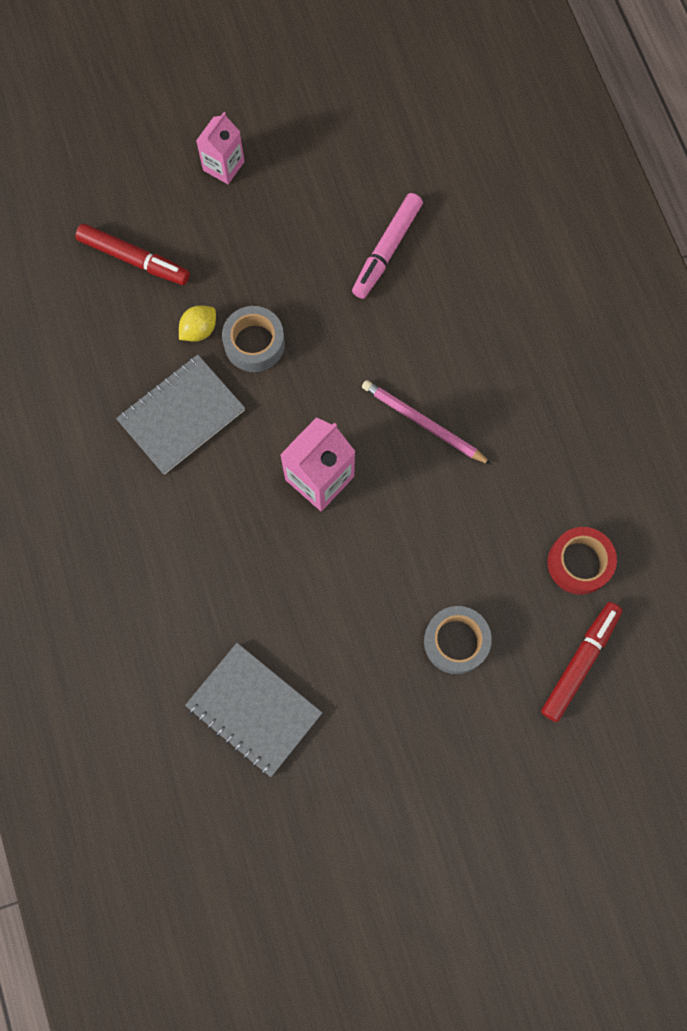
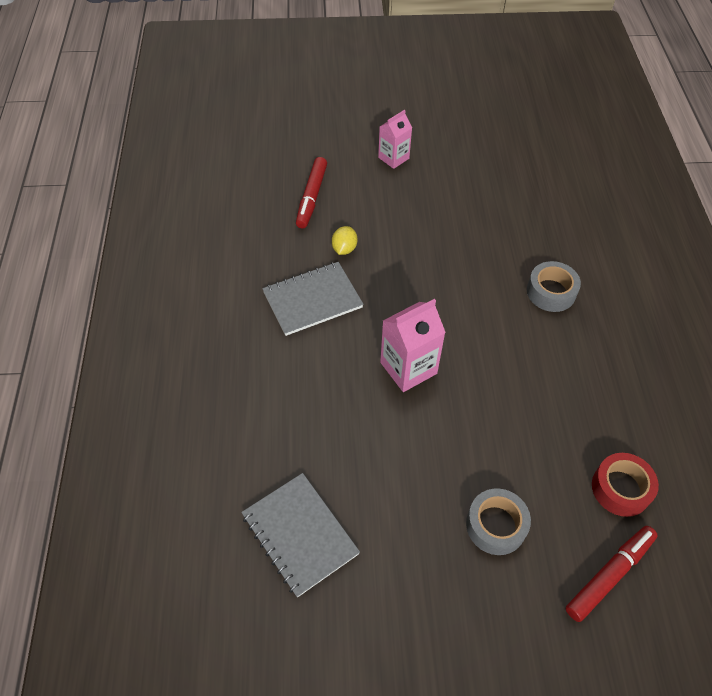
camera: 15 degrees right, 20 degrees down
(134, 259) = (311, 197): red marker -> red marker turned 60 degrees clockwise
(199, 330) = (344, 249): yellow lemon -> yellow lemon turned 45 degrees counterclockwise
(254, 343) = (383, 266): grey tape -> grey tape (551, 292)
(386, 250) = (500, 230): pink marker -> none
(423, 423) = (503, 349): pink pencil -> none

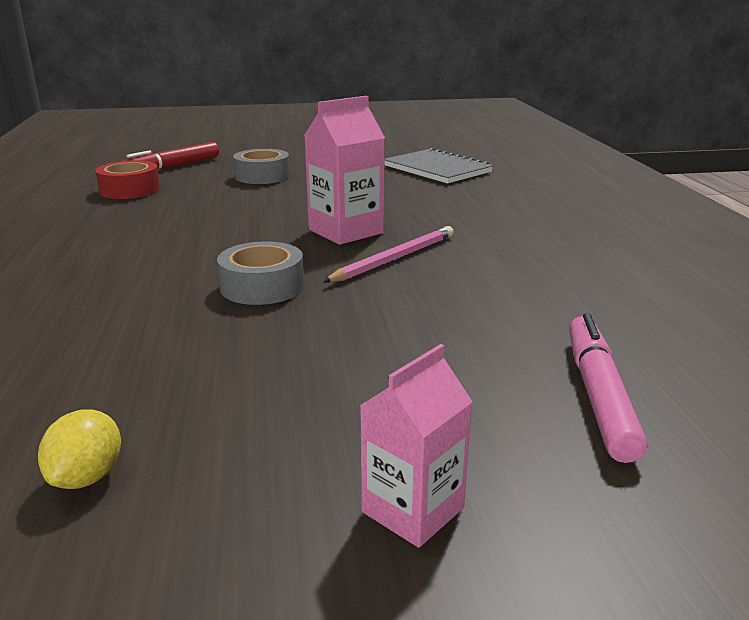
camera: 175 degrees right, 30 degrees down
(311, 197) = (599, 395): red marker -> pink marker
(312, 300) = (502, 270): grey notebook -> none
(344, 249) = (477, 321): yellow lemon -> yellow lemon (87, 477)
(377, 320) = (394, 259): none -> pink pencil
(551, 292) = (101, 293): grey tape -> grey tape (262, 286)

